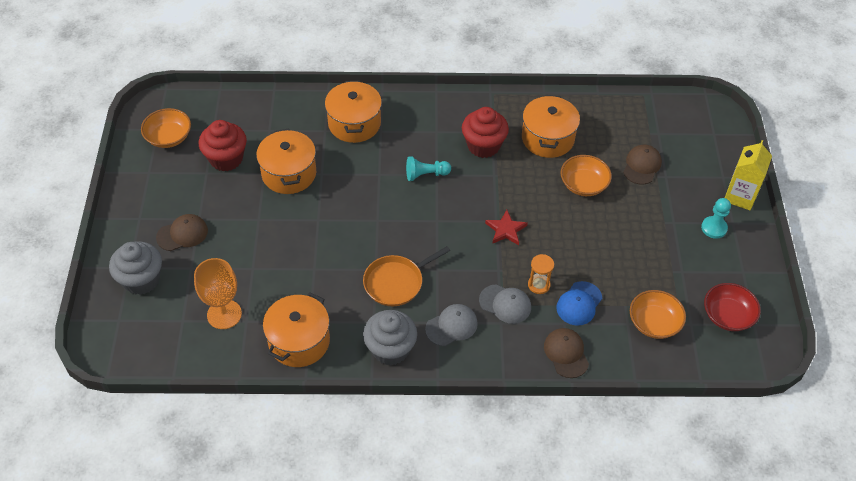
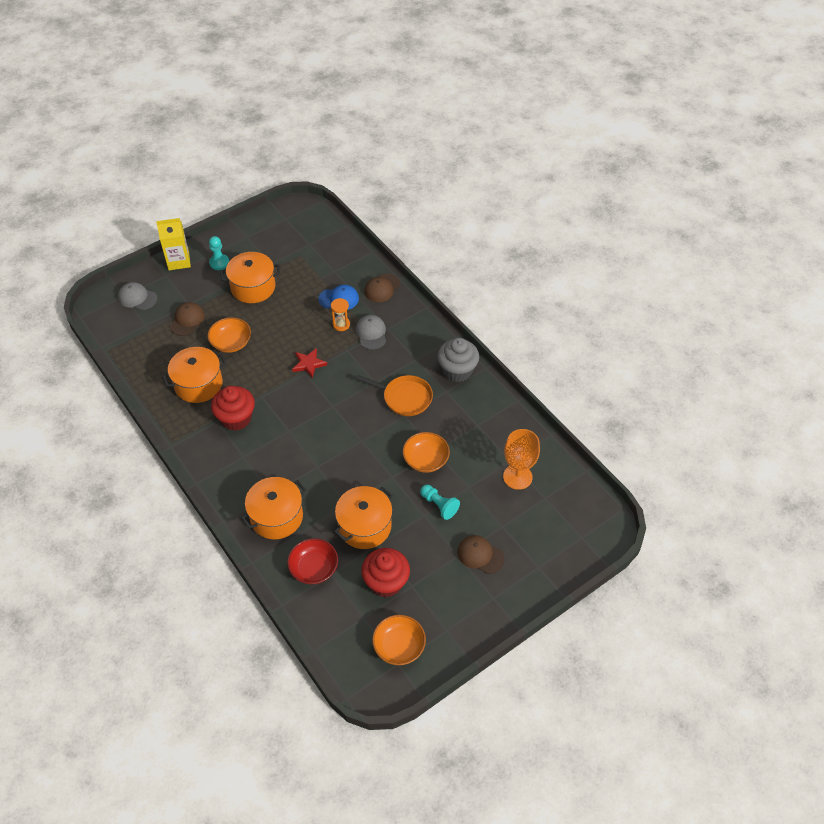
camera: 125 degrees left, 0 degrees up
(141, 280) = (540, 549): grey cupcake -> none
(299, 341) = (497, 421): orange pot -> orange pot (253, 287)
(426, 174) = (294, 437): turquoise pawn -> turquoise pawn (439, 505)
(451, 326) = (412, 350): grey cap -> grey cap (137, 298)
(642, 166) = (187, 320): brown cap -> brown cap turned 120 degrees clockwise
(654, 323) = (323, 260): orange bowl -> orange bowl (425, 459)
(727, 315) = (288, 231): red bowl -> red bowl (314, 568)

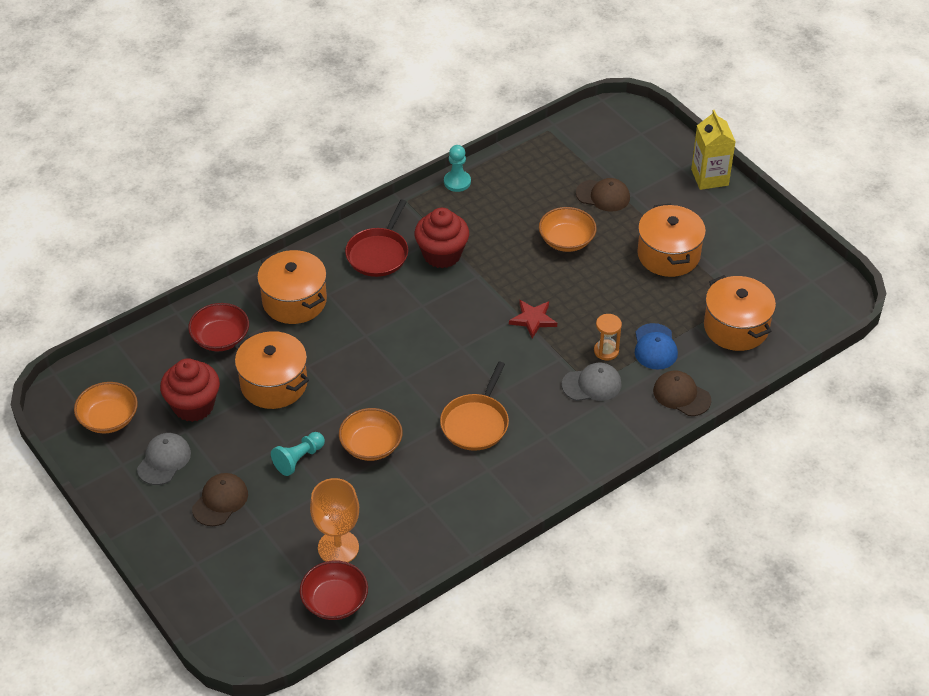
camera: 90 degrees right, 5 degrees down
(137, 298) = (638, 146): grey cap -> grey cap (164, 460)
(198, 384) = (496, 216): orange pot -> orange pot (736, 327)
(219, 263) = (711, 217): turquoise pawn -> turquoise pawn (457, 182)
(230, 460) = (378, 254): none -> red pan
(457, 371) = (526, 483): grey cupcake -> none
(562, 477) = (335, 601): none -> red bowl

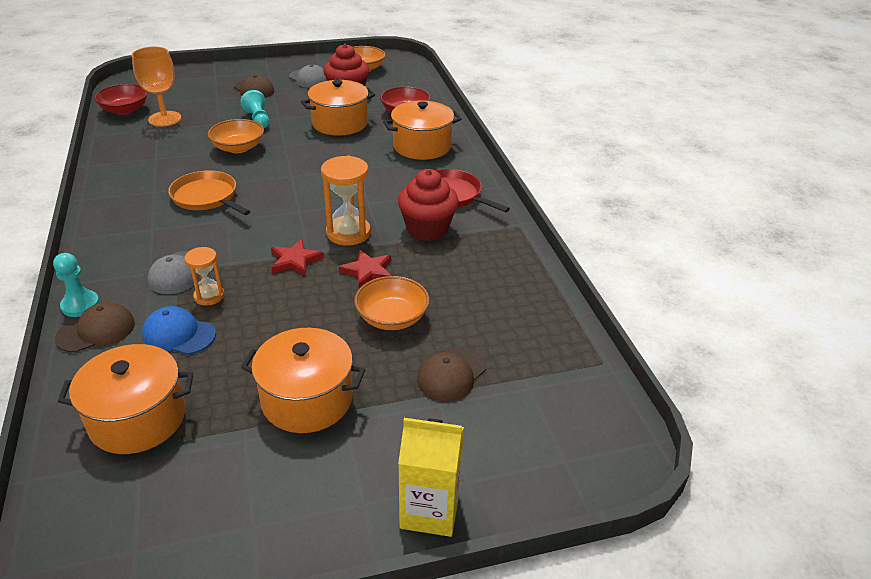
camera: 110 degrees right, 10 degrees down
(457, 182) = (533, 264): turquoise pawn -> turquoise pawn (80, 305)
(476, 301) = (348, 233): none -> orange hourglass
(521, 271) = (368, 271): none -> red star

